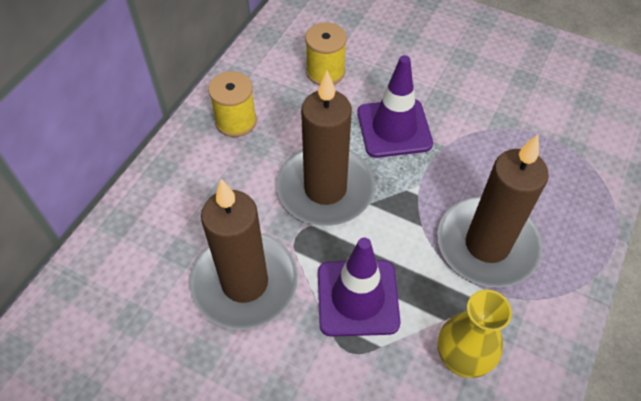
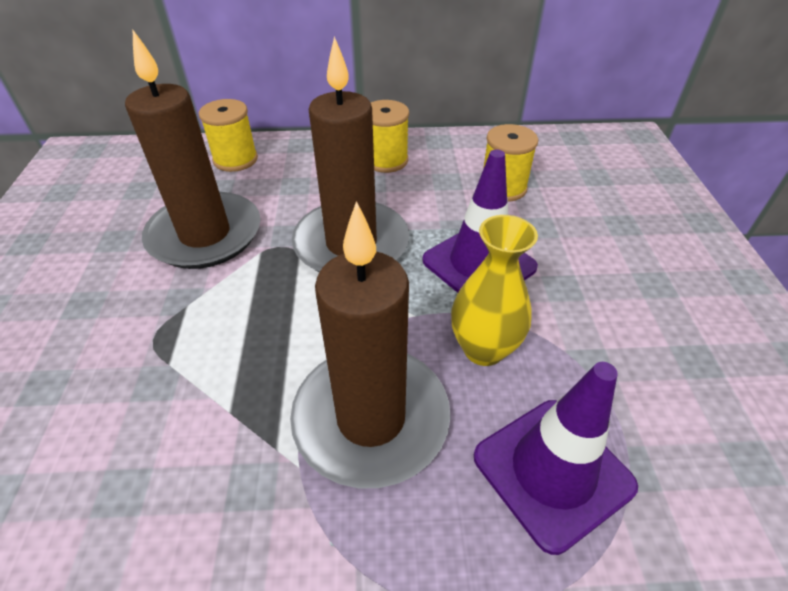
camera: 60 degrees right, 10 degrees down
(145, 226) = (235, 159): none -> yellow spool
(357, 298) = (225, 320): purple traffic cone -> purple traffic cone (552, 471)
(461, 359) = (177, 453): yellow vase -> yellow vase (483, 349)

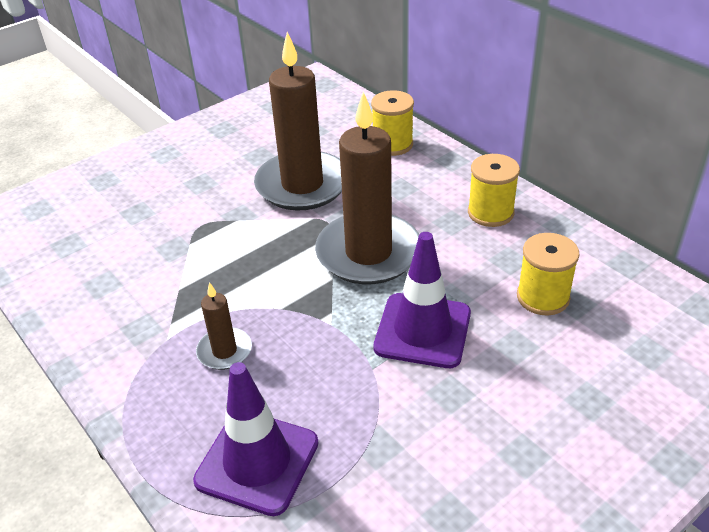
camera: 55 degrees right, 5 degrees down
(371, 418) = (224, 351): brown candle -> brown candle, size x0.46
(483, 349) = (333, 376): yellow vase -> none

